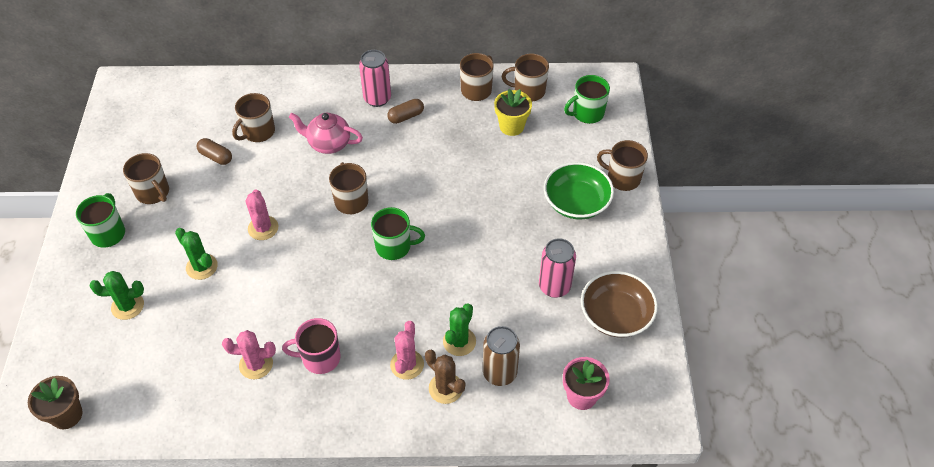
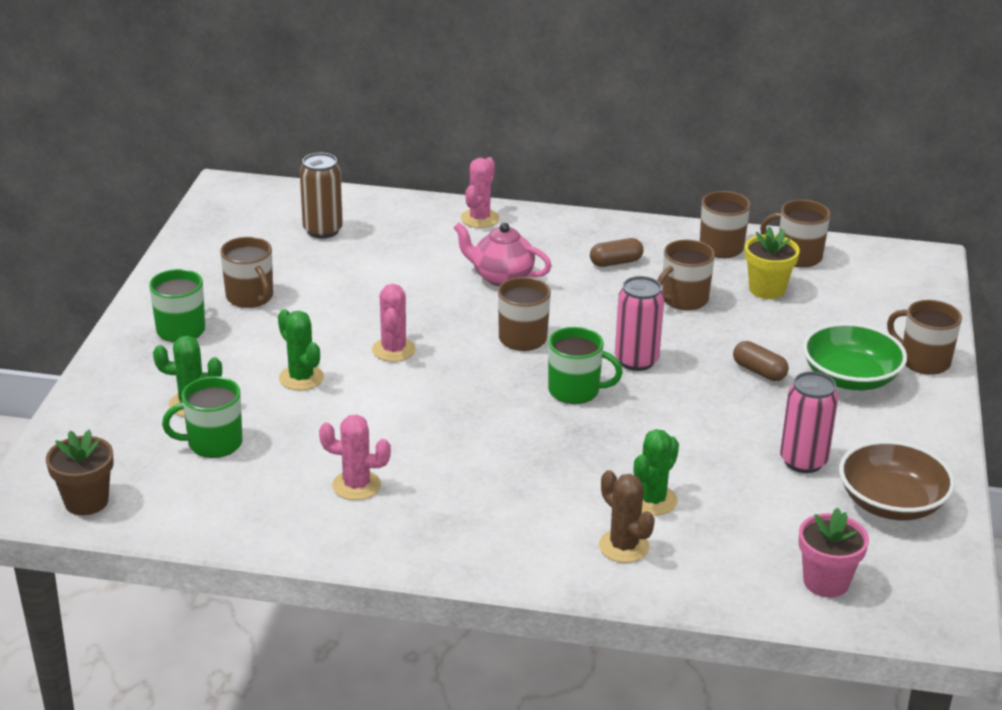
camera: 10 degrees right, 20 degrees down
(216, 157) = (343, 272): brown capsule -> brown capsule (759, 371)
(258, 132) = (405, 254): brown mug -> brown mug (683, 299)
(320, 358) = (448, 491): pink mug -> none
(377, 98) = (578, 240): pink can -> pink can (636, 361)
(407, 364) = (571, 514): pink cactus -> pink cactus (479, 218)
(499, 373) = (706, 541): brown can -> brown can (323, 230)
(587, 113) = (881, 288): green mug -> green mug (213, 443)

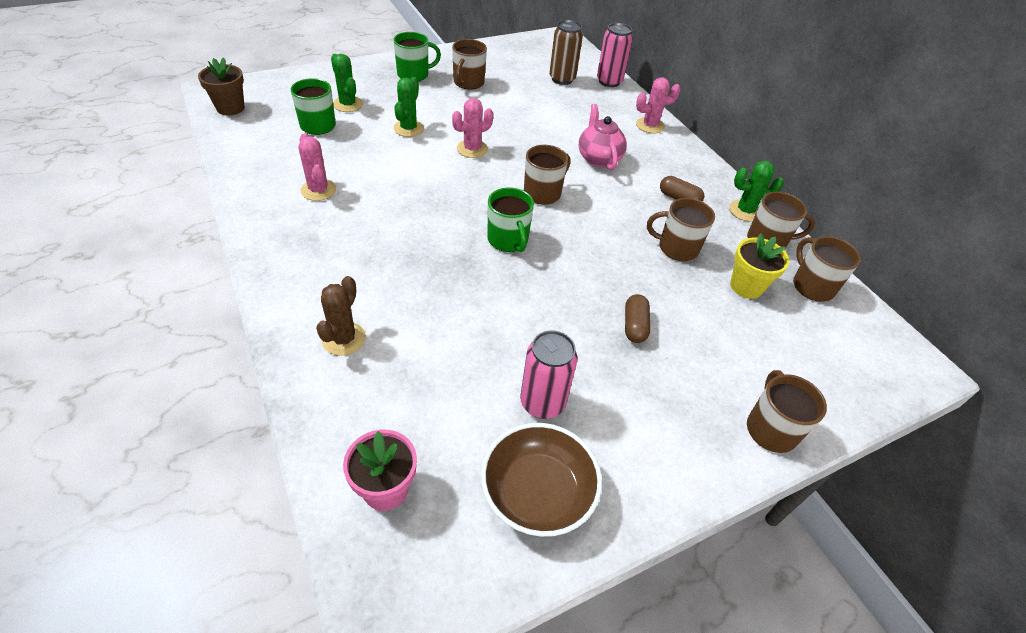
camera: 50 degrees right, 15 degrees up
(636, 361) = (575, 254): pink can -> pink can (609, 81)
(652, 500) = (413, 332): green cactus -> green cactus (745, 211)
(850, 378) = (689, 387): green bowl -> none

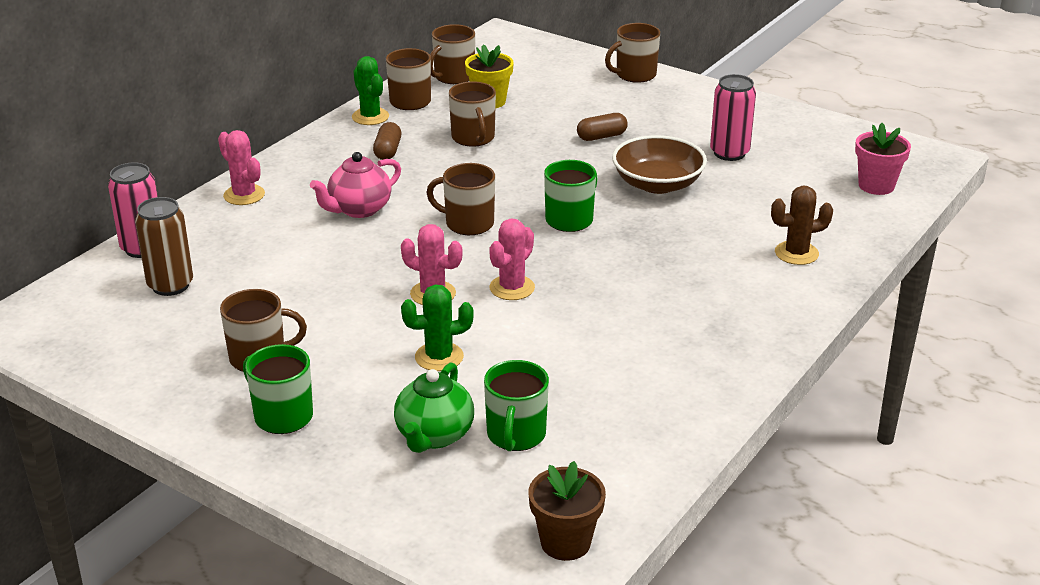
camera: 115 degrees left, 15 degrees down
(318, 190) = (640, 363): pink cactus -> pink cactus (512, 288)
(348, 104) = (434, 436): green cactus -> green teapot
(537, 492) = (798, 136): brown bowl -> brown bowl (657, 184)

